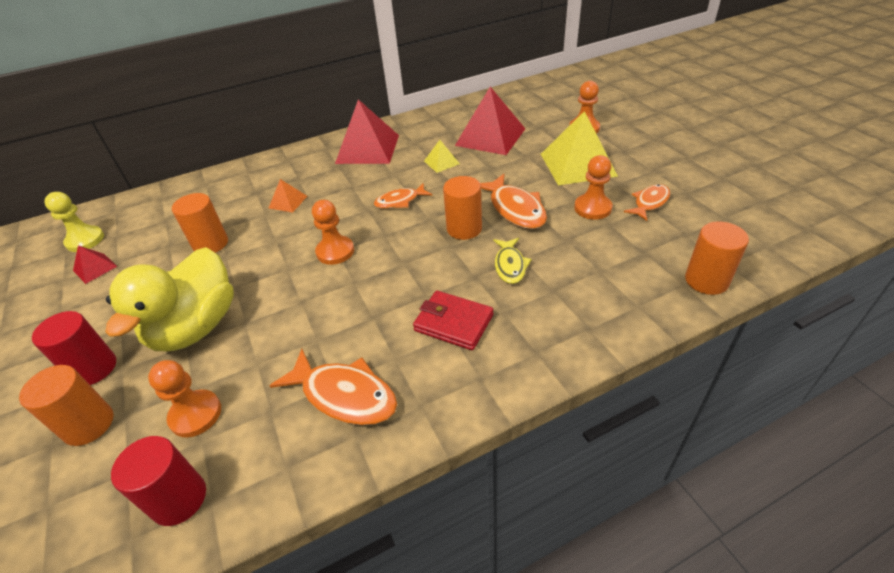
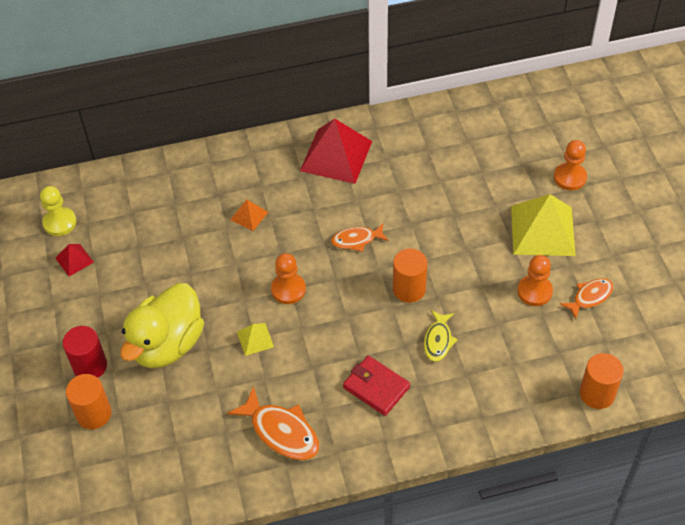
camera: 10 degrees right, 10 degrees up
(179, 499) = (163, 483): red cylinder -> none
(195, 414) = (171, 423): orange pawn -> none
(211, 244) = (176, 254): orange cylinder -> none
(441, 162) = (408, 194): yellow pyramid -> yellow pyramid (255, 339)
(490, 137) = (467, 167): red pyramid -> none
(515, 209) = (462, 276): orange fish -> none

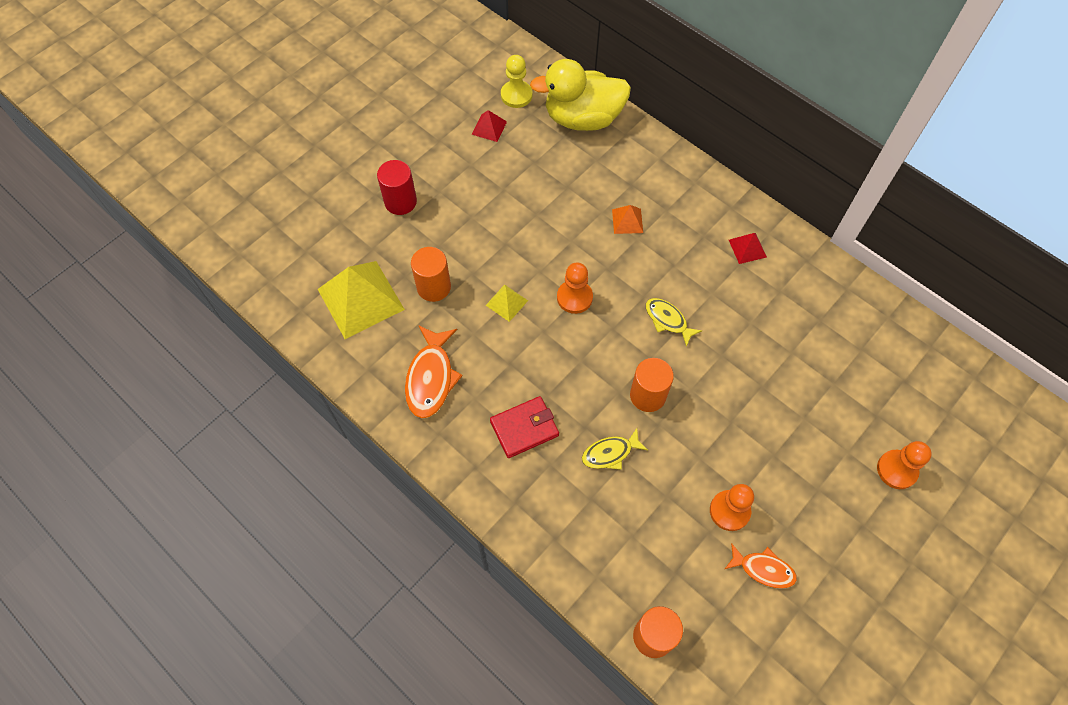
camera: 55 degrees right, 10 degrees up
(94, 414) = (360, 232): orange cylinder -> orange cylinder (434, 287)
(167, 344) = (457, 242): yellow duck -> yellow duck (582, 118)
(336, 156) = (747, 248): red pyramid -> red pyramid, size x0.47
(356, 240) = (667, 320): orange fish -> yellow fish
(376, 387) = (524, 428): red wallet -> red wallet turned 60 degrees clockwise
(542, 230) = (809, 478): yellow pyramid -> yellow pyramid (360, 299)

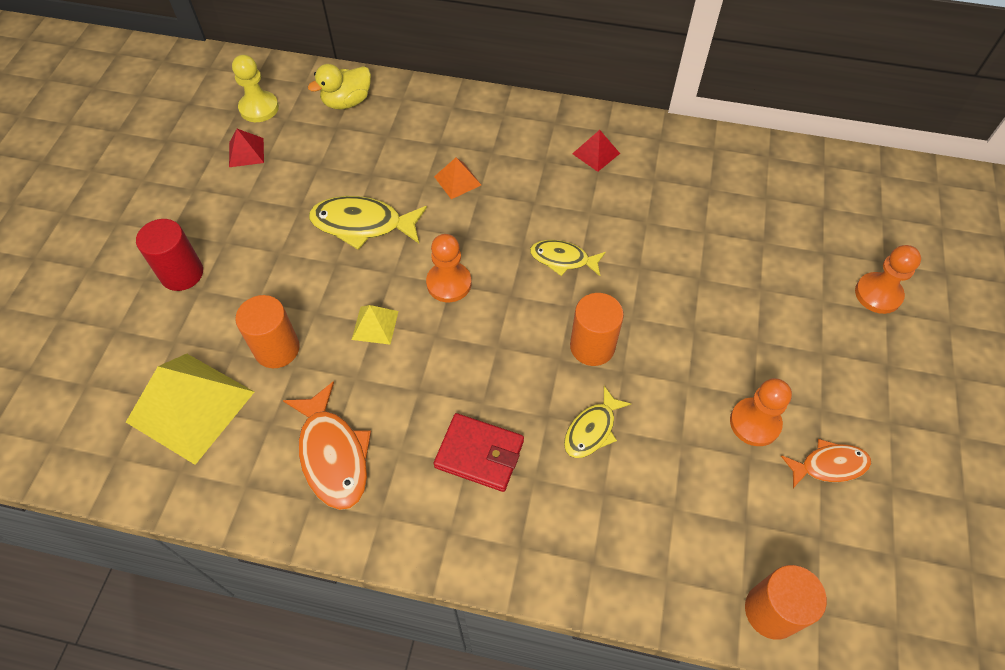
camera: 30 degrees left, 5 degrees down
(524, 428) = (479, 454): red wallet -> red wallet turned 75 degrees clockwise
(539, 223) = (362, 224): none -> yellow fish
(582, 118) = (347, 102): yellow duck -> yellow duck, size x0.56

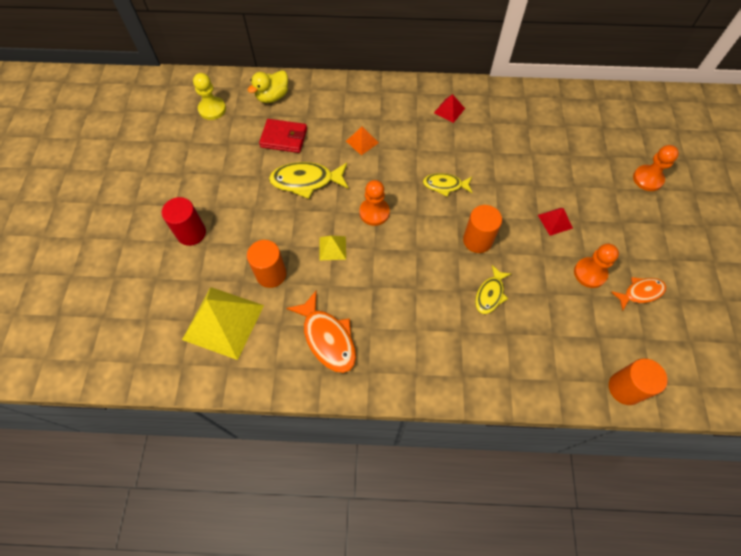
camera: 10 degrees left, 5 degrees up
(246, 152) = (212, 142): red pyramid -> red pyramid (555, 221)
(479, 454) = (422, 321): red wallet -> red wallet (284, 138)

